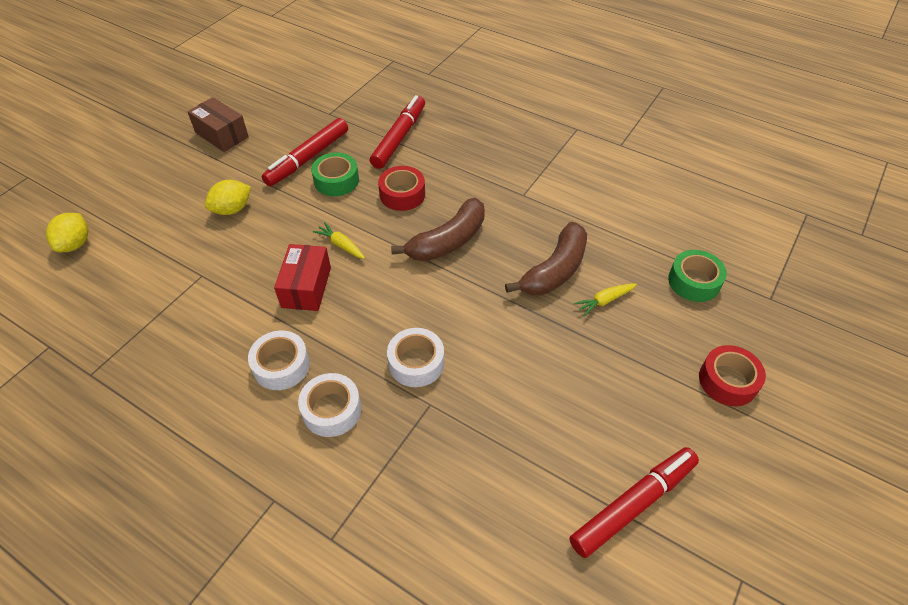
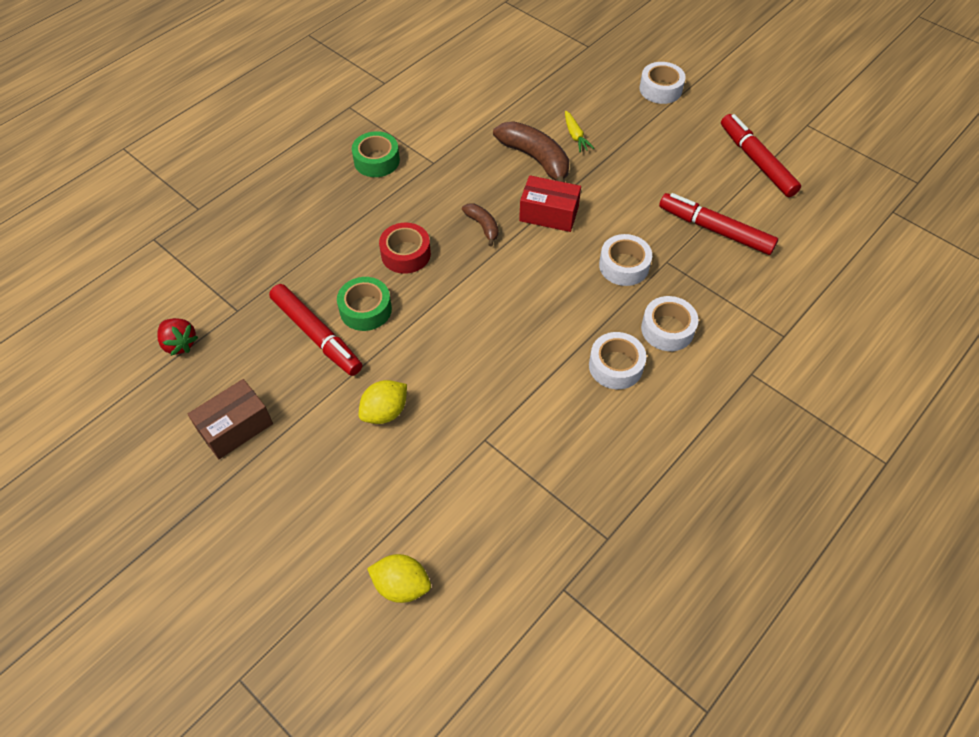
camera: 80 degrees left, 5 degrees up
(232, 209) = (385, 412): yellow lemon -> yellow lemon turned 75 degrees clockwise
(295, 94) = (180, 344): none -> red strawberry
(306, 287) = (520, 343): red box -> red box (549, 214)
(341, 245) = (468, 311): yellow carrot -> none
(399, 137) = (310, 247): red marker -> red marker (715, 230)
(448, 241) = (483, 226): brown banana -> brown banana, size x0.53
(694, 281) = (564, 81): green tape -> green tape (376, 160)
(728, 381) = (660, 89): red tape -> white tape

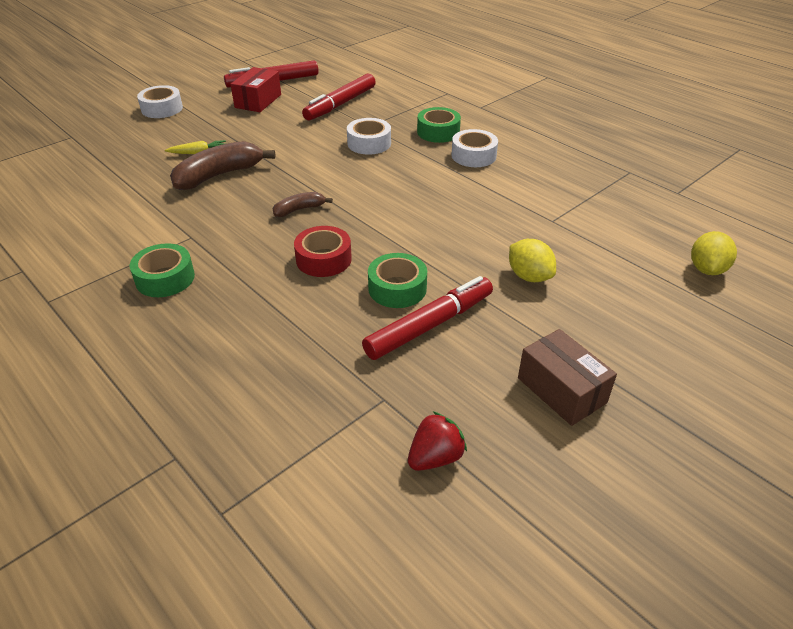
camera: 85 degrees left, 15 degrees down
(549, 214) = (296, 173): red box -> red box (258, 101)
(667, 329) = (438, 132): white tape -> green tape

